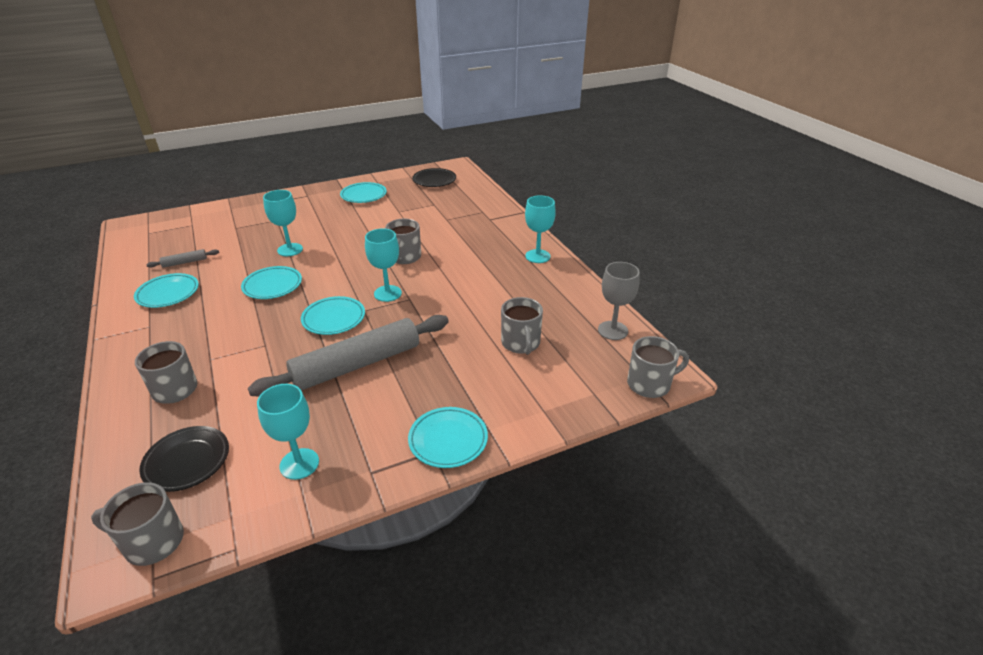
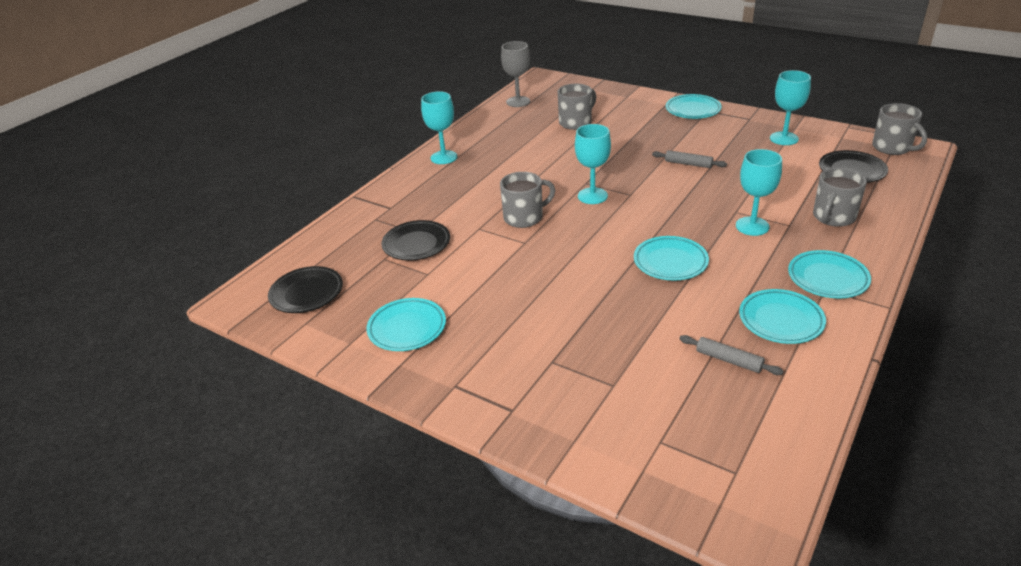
camera: 120 degrees left, 0 degrees up
(290, 250) = (601, 297): turquoise goblet -> turquoise goblet (752, 226)
(334, 319) = (660, 201): turquoise plate -> turquoise plate (827, 278)
(357, 364) = (688, 164): grey rolling pin -> grey rolling pin, size x0.41
(433, 216) = (416, 244): none -> black plate
(650, 384) = (559, 79): grey mug -> none

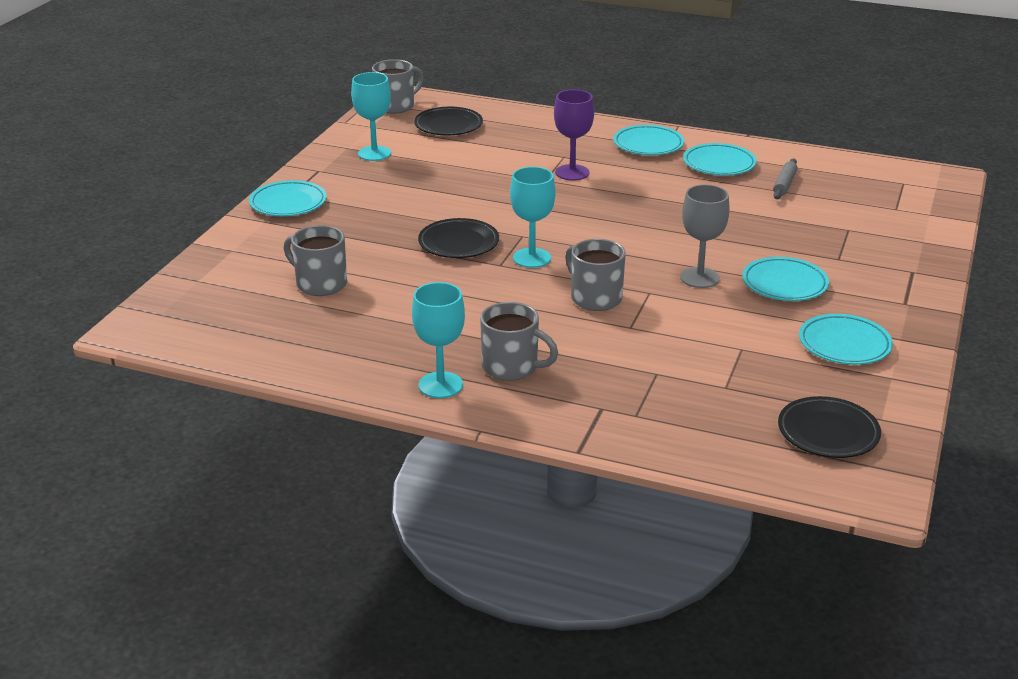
camera: 105 degrees left, 5 degrees down
(416, 244) = (684, 368): black plate -> black plate (458, 243)
(518, 101) = (234, 341): grey goblet -> grey goblet (699, 278)
(670, 262) = (653, 210): turquoise plate -> turquoise plate (784, 284)
(688, 164) = (442, 204): grey rolling pin -> none
(752, 226) = (572, 172): turquoise goblet -> purple goblet
(833, 217) = (543, 138): grey mug -> grey mug (512, 367)

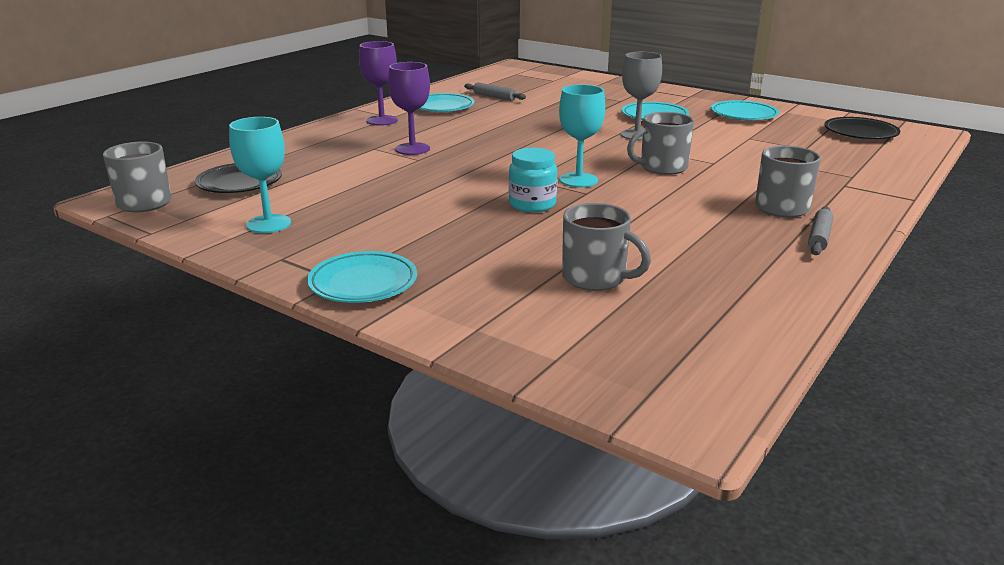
camera: 75 degrees left, 5 degrees down
(320, 284) = (596, 278): grey mug -> grey mug turned 105 degrees counterclockwise
(440, 385) = (819, 237): turquoise goblet -> grey rolling pin
(458, 243) = (532, 204): black plate -> turquoise jar
(648, 145) = (382, 120): turquoise plate -> purple goblet

